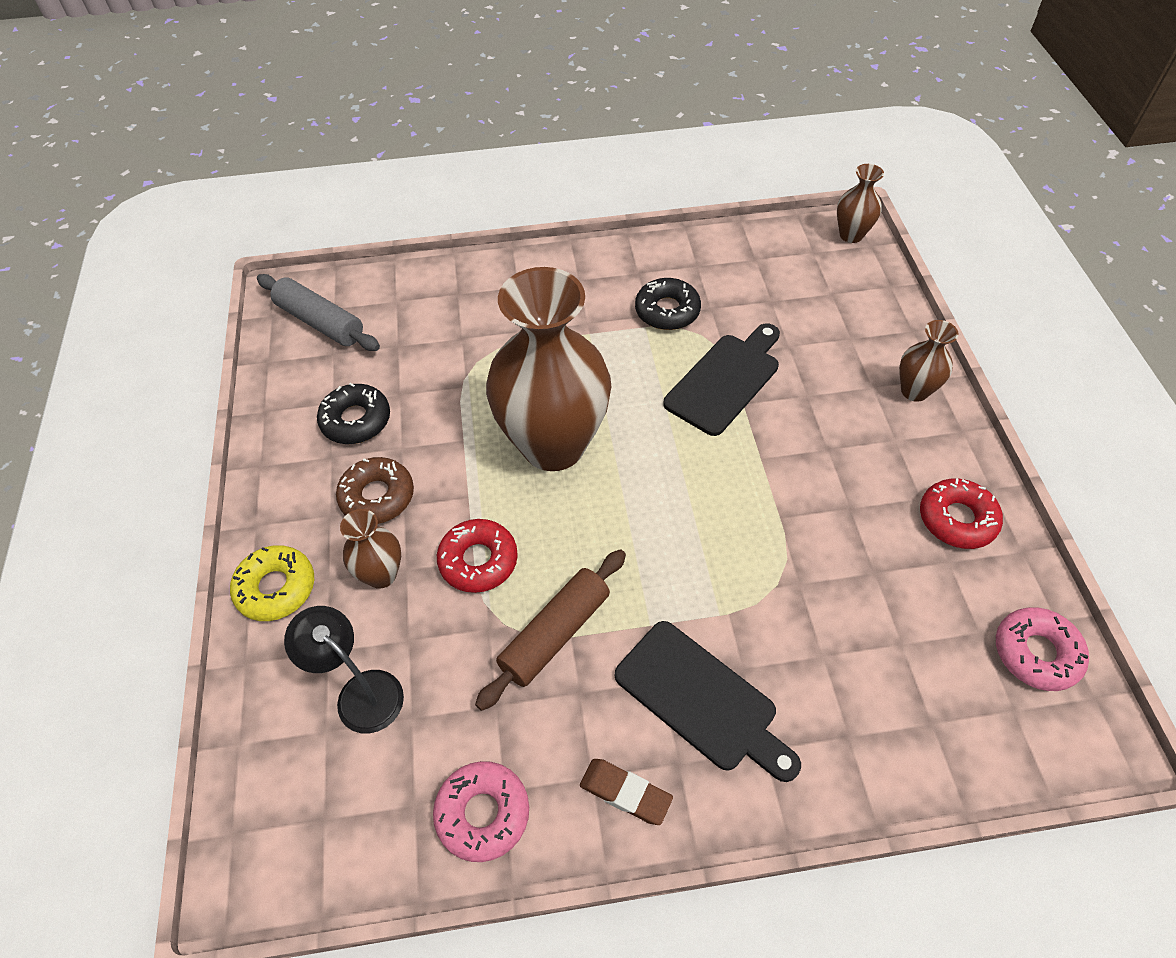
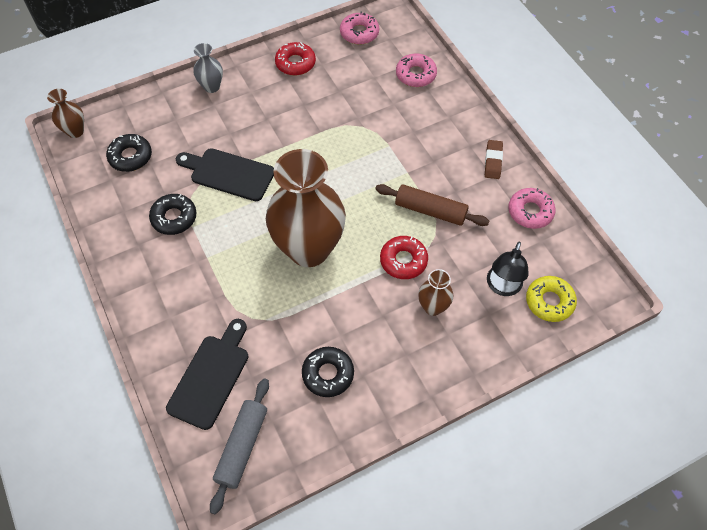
camera: 110 degrees left, 5 degrees up
(276, 588) = (466, 361): yellow donut -> yellow donut (549, 302)
(377, 496) = (382, 333): brown donut -> none
(701, 699) = (436, 143): black cutting board -> black cutting board (211, 377)
(789, 282) = (130, 157): none -> black donut
(896, 726) = (415, 74): none -> pink donut
(914, 391) = (212, 87): brown vase -> grey vase

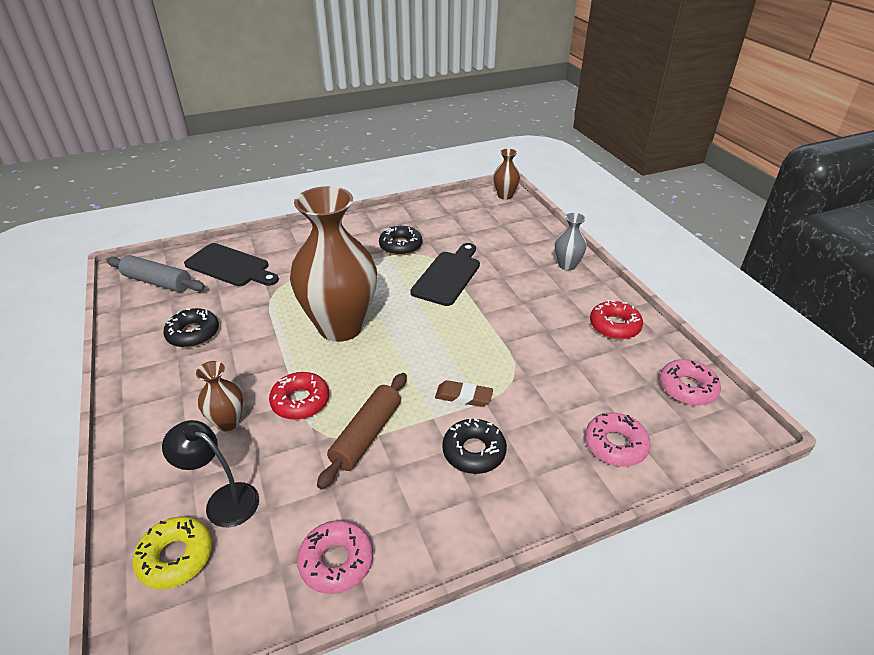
camera: 95 degrees right, 20 degrees down
(130, 157) = (474, 222): black donut -> black donut (474, 451)
(493, 161) = (441, 524): brown eraser -> brown eraser (463, 396)

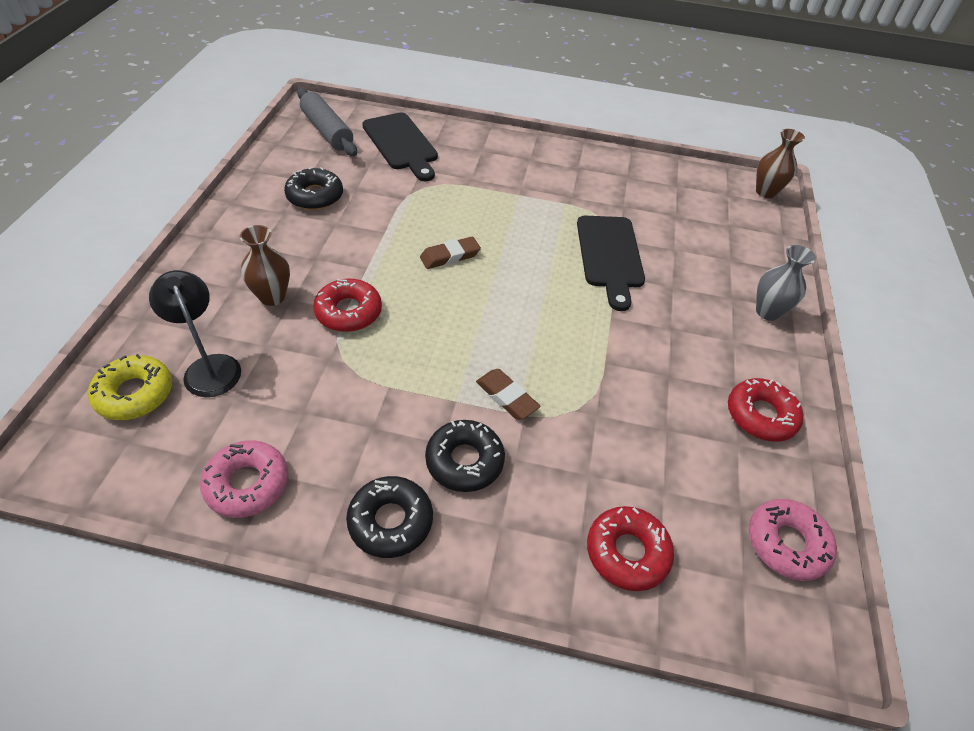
camera: 30 degrees right, 10 degrees up
(341, 326) = (450, 256): brown vase -> brown eraser
(367, 435) = (377, 380): brown rolling pin -> none
(400, 246) = (588, 198): black donut -> black donut (390, 521)
(448, 276) = (610, 256): black cutting board -> black cutting board turned 120 degrees clockwise
(615, 445) = (627, 552): pink donut -> red donut

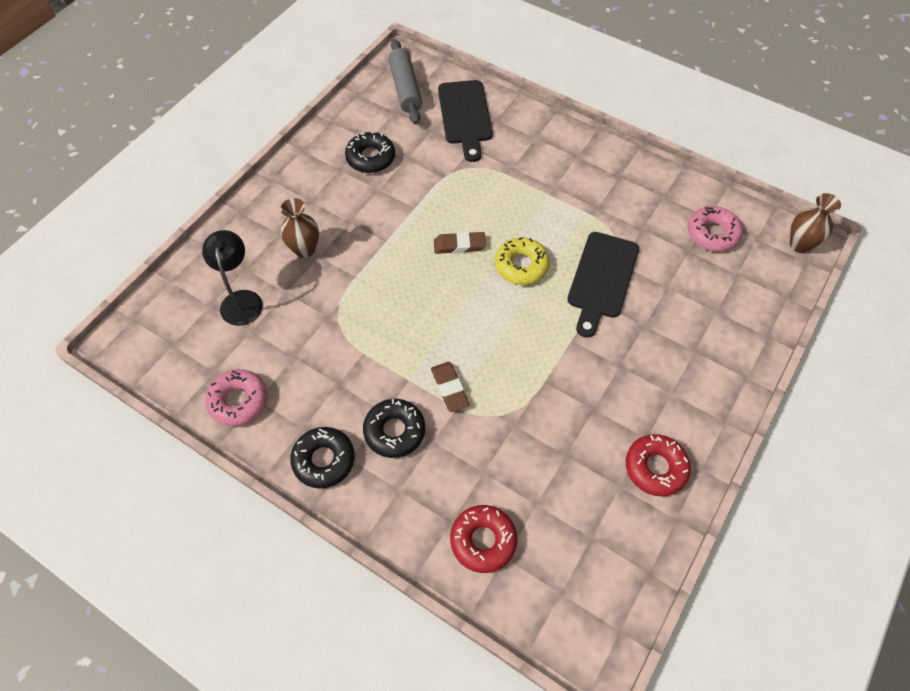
camera: 25 degrees right, 10 degrees up
(134, 394) = (186, 308): yellow donut -> yellow donut (521, 266)
(348, 312) = (357, 278): red donut -> none
(767, 312) = (721, 374): grey vase -> none
(786, 543) = (613, 578): pink donut -> pink donut (712, 233)

